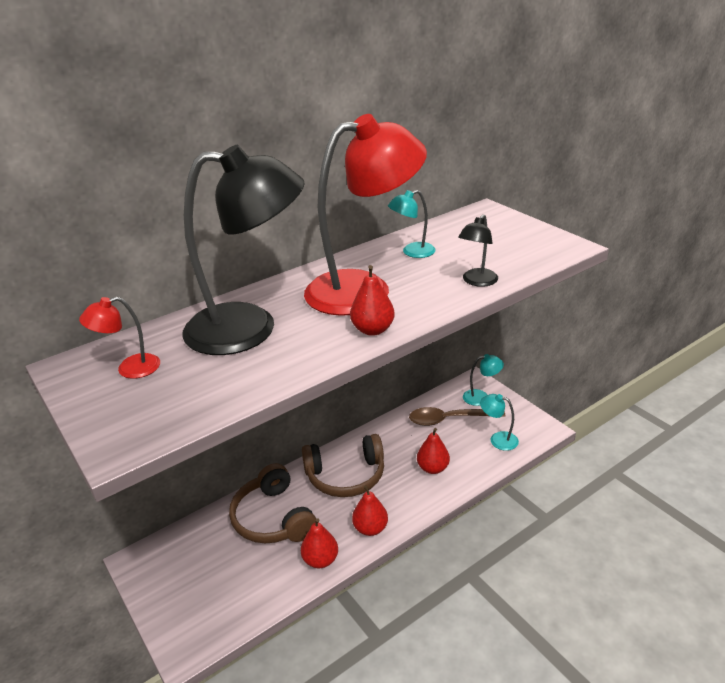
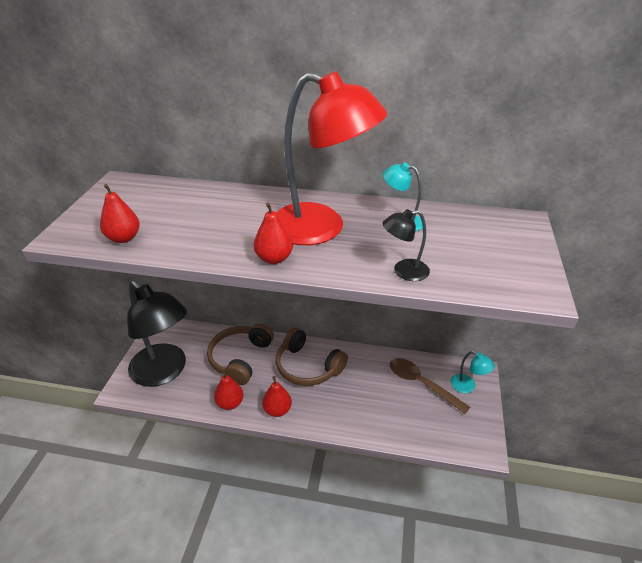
camera: 45 degrees right, 5 degrees up
(129, 369) = (135, 199): red lamp -> none
(250, 328) = (219, 213): black lamp -> black lamp (164, 372)
(432, 468) = (364, 406): red pear -> red pear (123, 238)
(498, 439) = (436, 426): turquoise lamp -> none

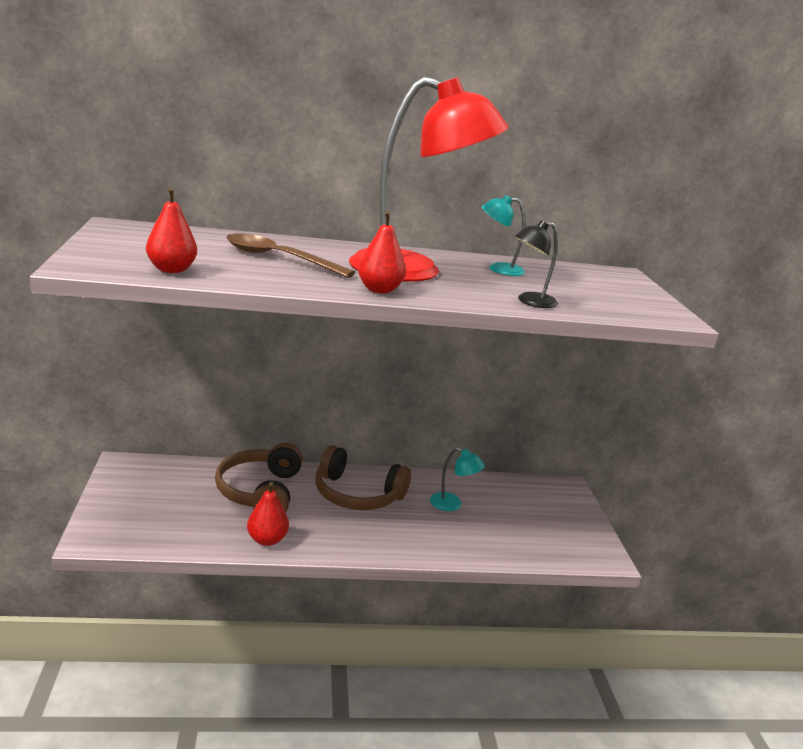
camera: 20 degrees left, 15 degrees down
(164, 372) = (153, 513): black lamp -> none
(277, 410) = (336, 541): red pear -> none
(421, 384) = (506, 502): brown spoon -> brown spoon (278, 259)
(467, 386) = (561, 501): turquoise lamp -> turquoise lamp (452, 504)

